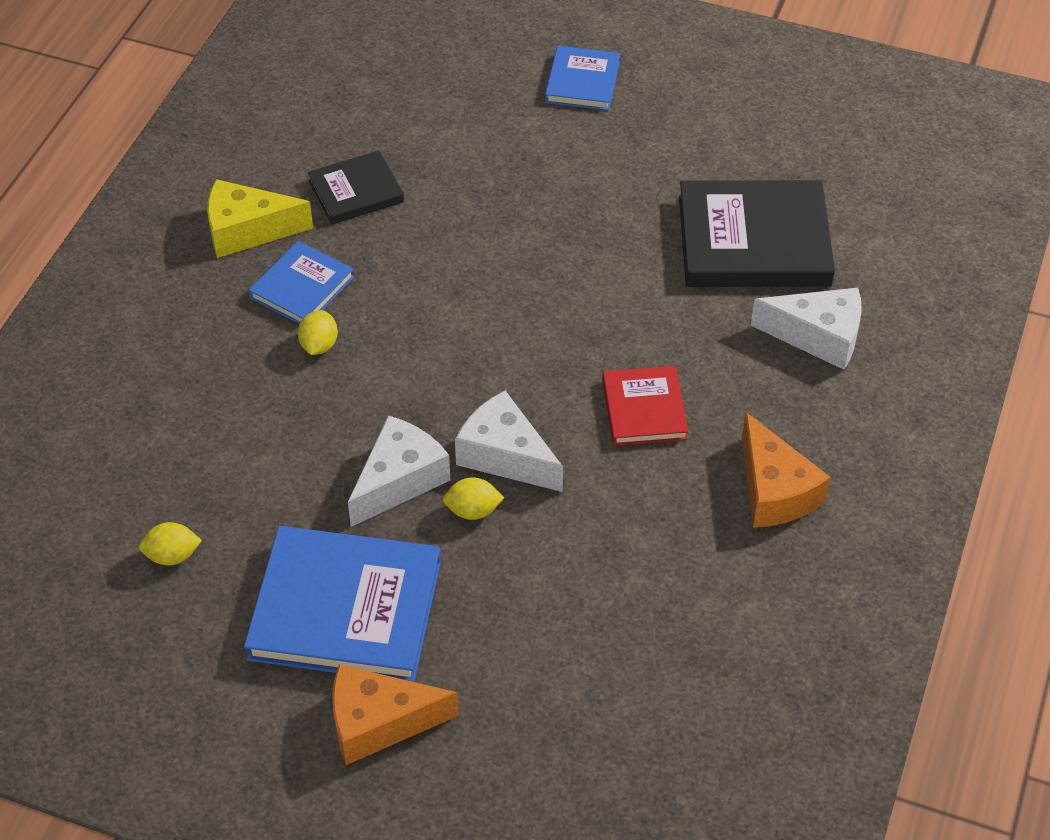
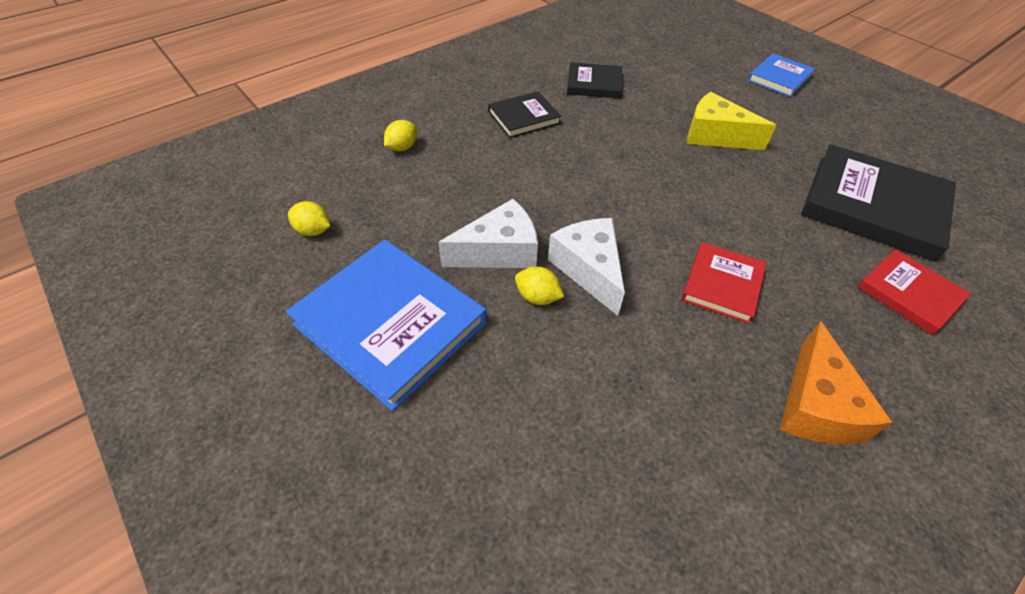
camera: 30 degrees right, 0 degrees up
(247, 230) = (515, 80): yellow cheese -> yellow cheese (715, 136)
(302, 287) = (524, 118): blue book -> black book
(319, 345) = (509, 150): yellow lemon -> yellow lemon (402, 147)
(379, 722) = (340, 430): orange cheese -> none
(818, 336) = (909, 294): white cheese -> red book

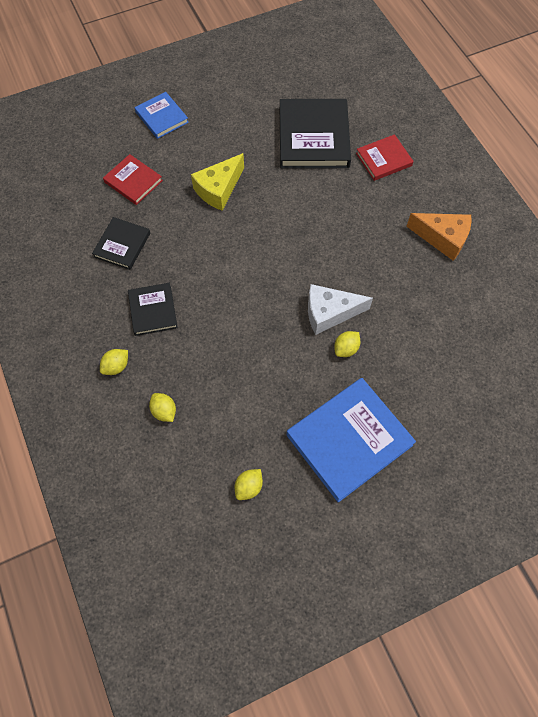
camera: 75 degrees left, 15 degrees up
(448, 107) = (116, 366): none -> yellow lemon
(499, 251) = (301, 362): white cheese -> none
(722, 284) = (358, 245): red book -> red book (133, 181)
(873, 206) = (314, 137): black book -> black book turned 45 degrees counterclockwise

